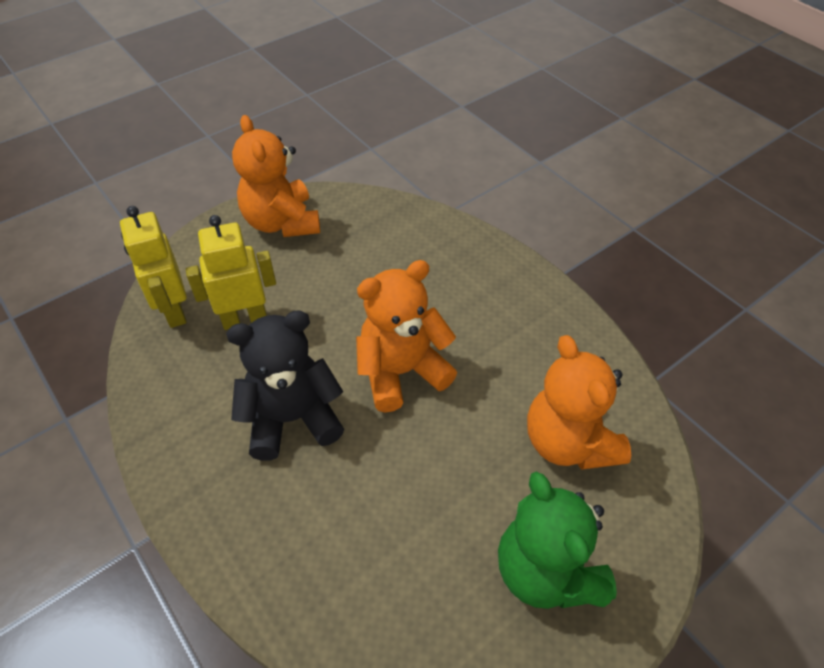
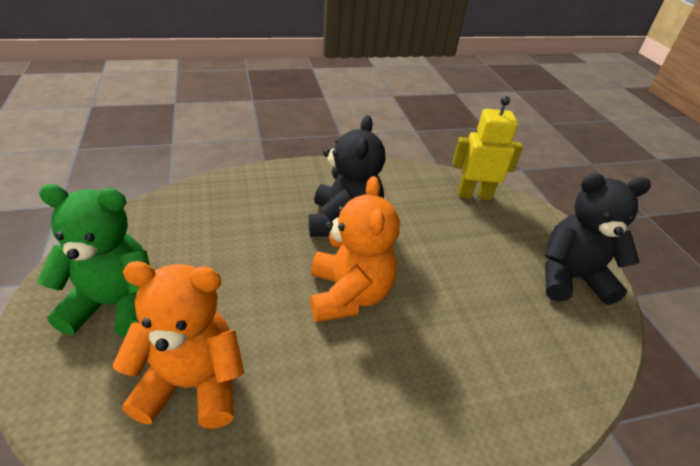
camera: 110 degrees right, 10 degrees down
(244, 319) = (452, 225): yellow robot -> none
(282, 222) = (570, 278): orange teddy bear -> black teddy bear

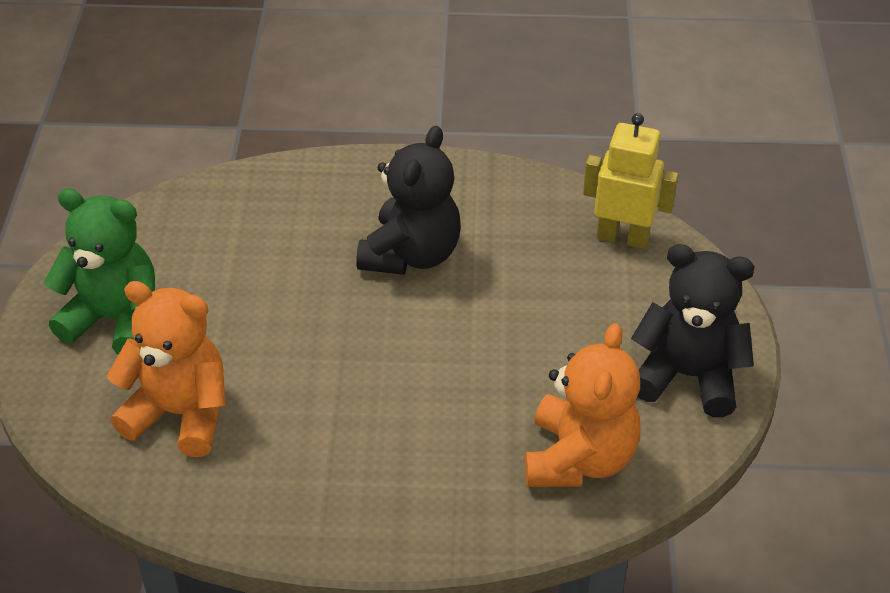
camera: 20 degrees right, 5 degrees up
(349, 295) = (379, 350): orange teddy bear -> orange teddy bear (579, 458)

